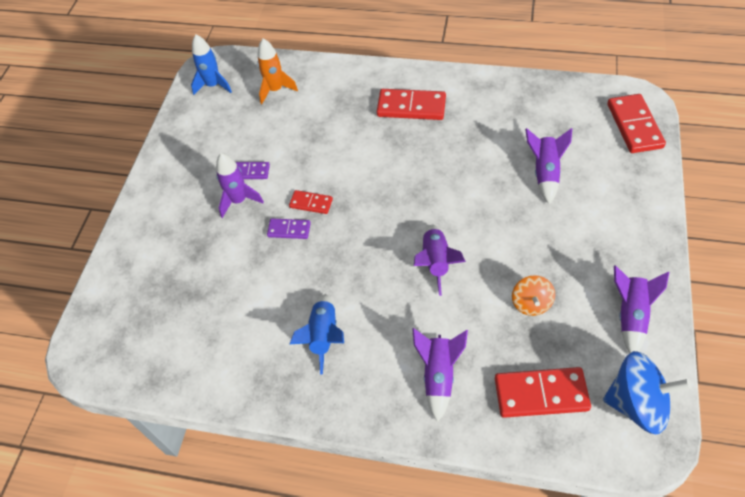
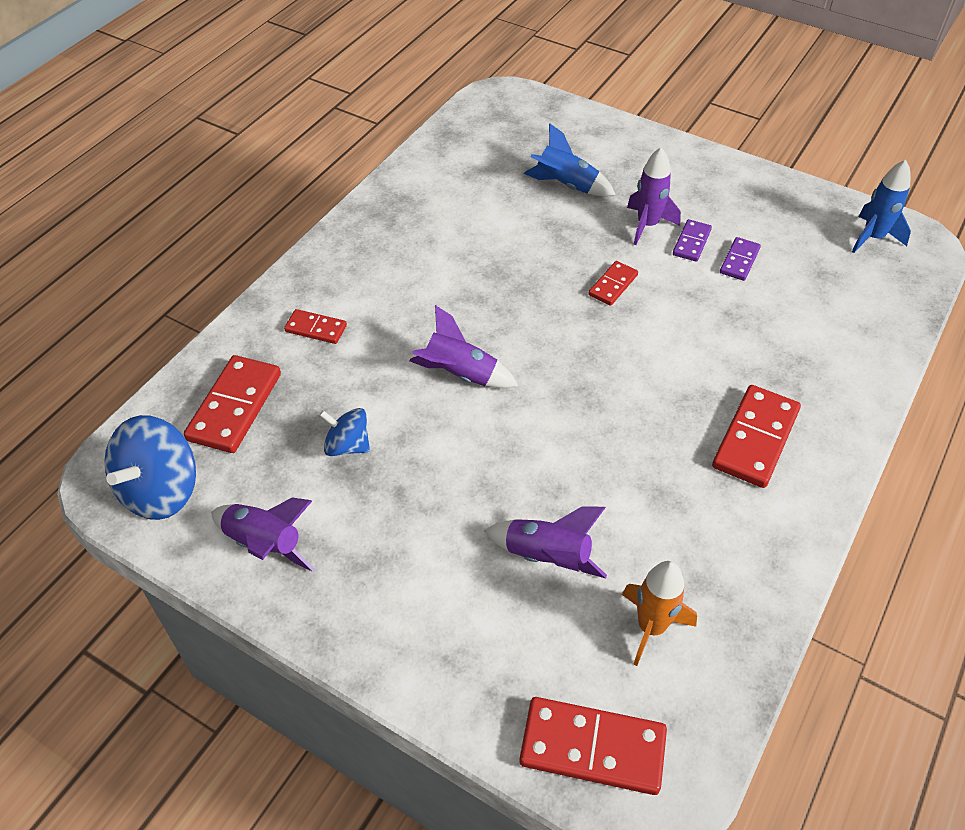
camera: 105 degrees right, 5 degrees down
(275, 90) = (844, 297): orange rocket -> orange rocket (651, 627)
(289, 230) = (580, 257): purple domino -> purple domino (739, 261)
(323, 336) = (421, 253): blue rocket -> blue rocket (566, 185)
(438, 375) = (316, 329): purple rocket -> red domino
(531, 303) = (347, 445): orange spinning top -> blue spinning top

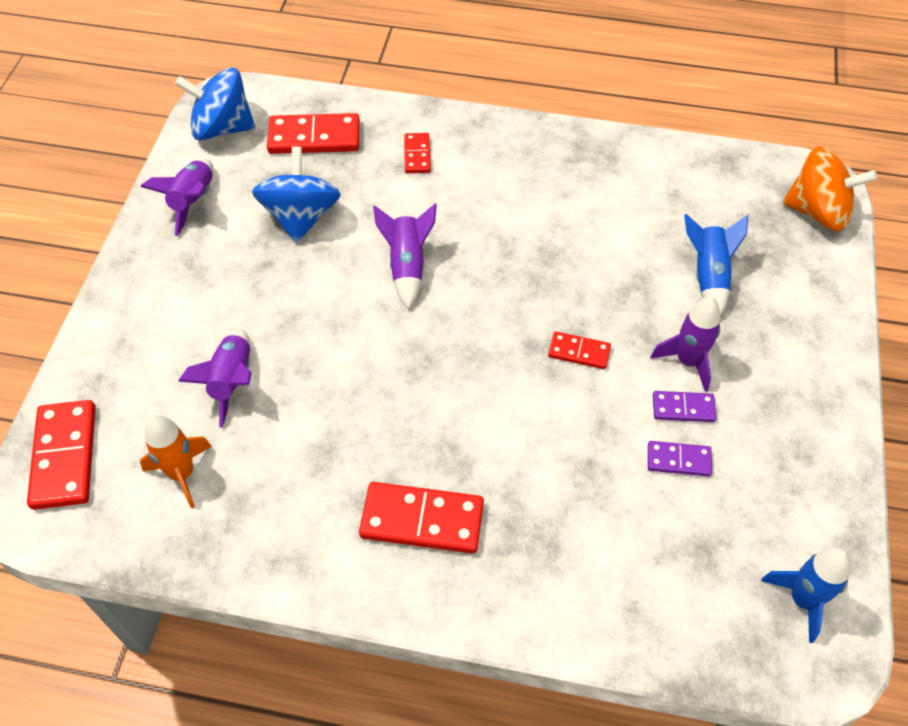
camera: 70 degrees right, 5 degrees up
(347, 445) = (301, 217): blue spinning top -> blue spinning top, size x1.72
(529, 107) = (817, 212): none -> orange spinning top

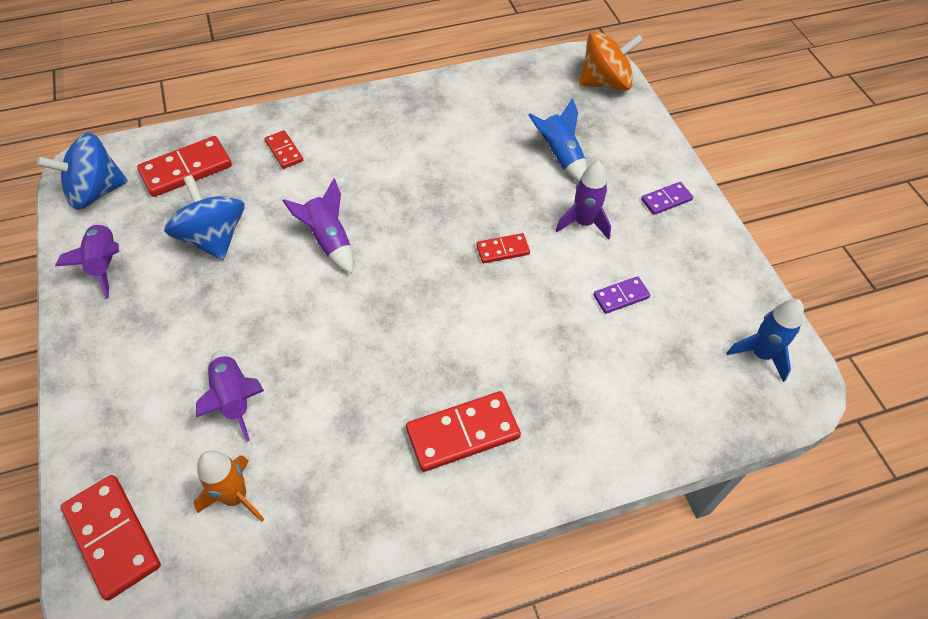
camera: 30 degrees left, 0 degrees up
(683, 408) = (601, 258): purple domino -> purple domino (666, 200)

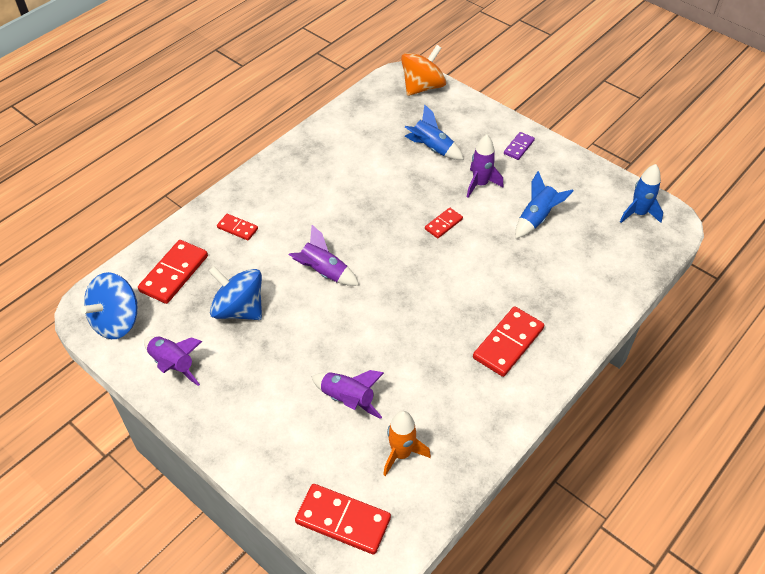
camera: 30 degrees left, 5 degrees down
(621, 296) = (537, 218): purple domino -> blue rocket

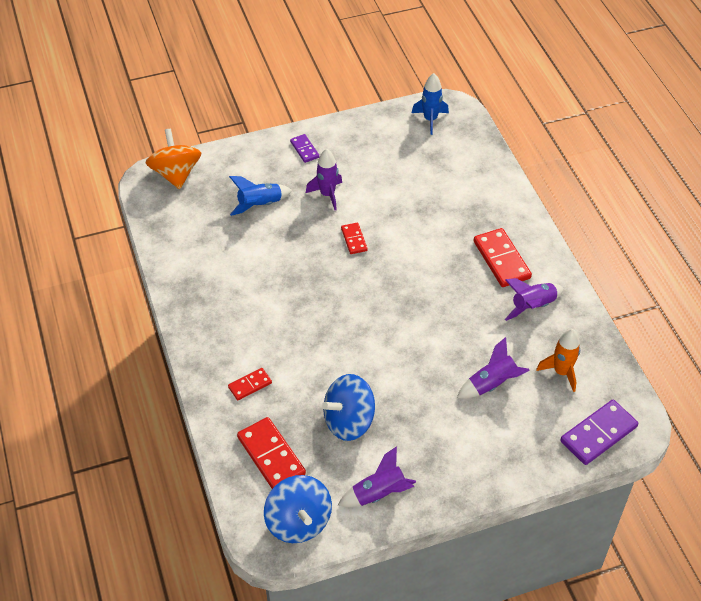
camera: 60 degrees left, 0 degrees up
(324, 272) = (349, 343): purple rocket -> purple rocket (533, 306)
(343, 520) = (598, 434): red domino -> purple domino
(537, 218) = (391, 179): blue rocket -> none

